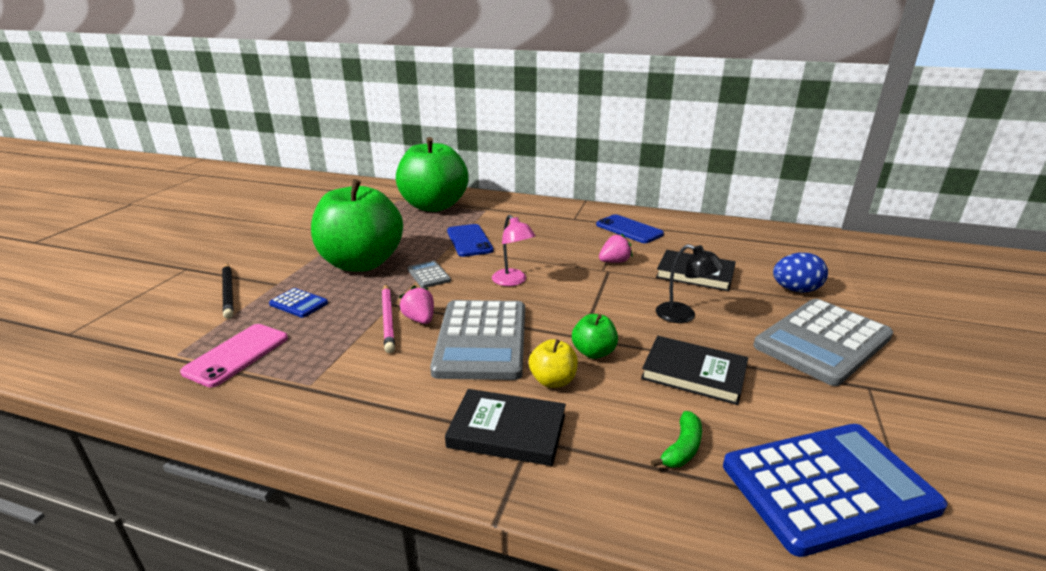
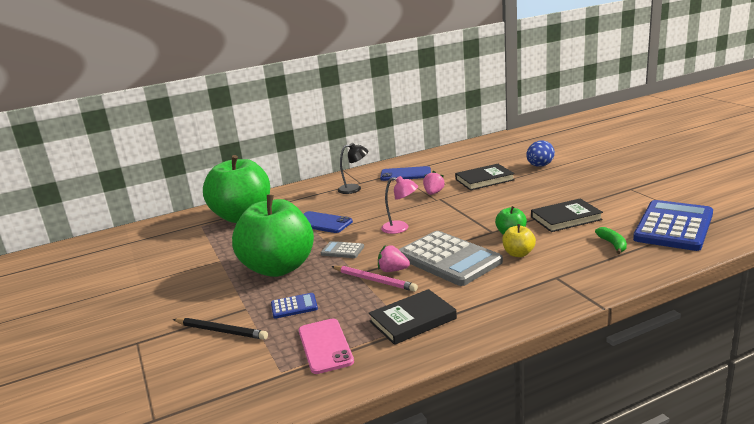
camera: 40 degrees left, 5 degrees down
(507, 431) = (541, 281): black book -> black book (413, 320)
(683, 316) = (517, 200): black lamp -> black lamp (354, 189)
(822, 341) = (587, 181): grey calculator -> none

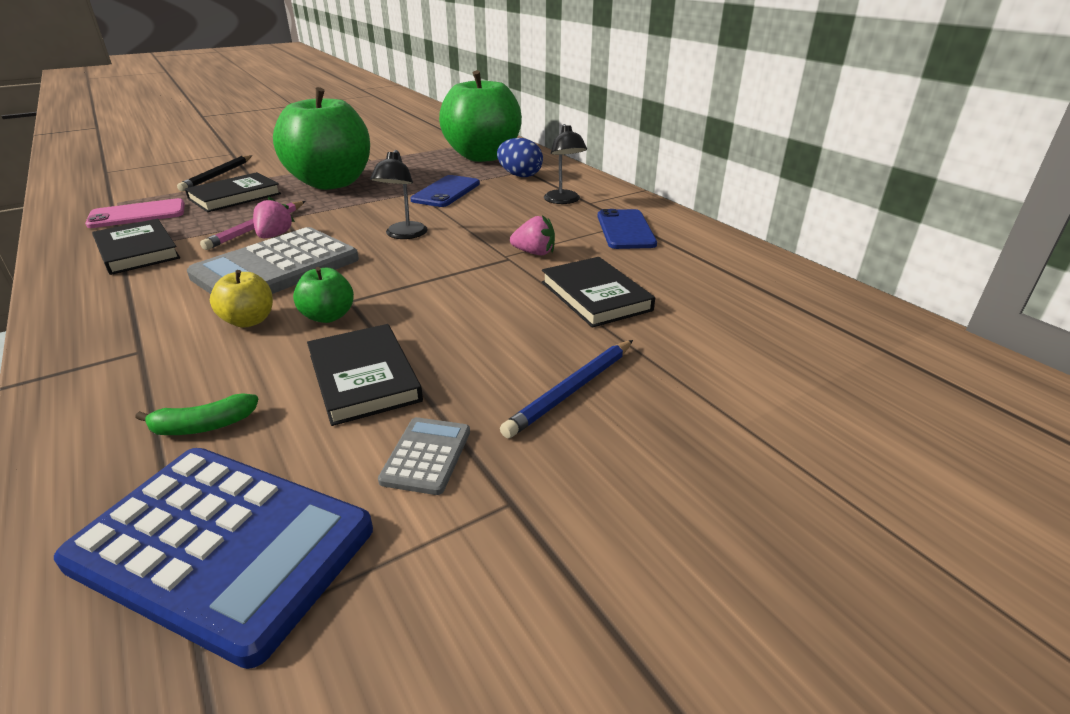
camera: 80 degrees right, 10 degrees up
(294, 306) = (235, 196): blue calculator -> black book
(342, 250) = (354, 207): grey calculator -> grey calculator (426, 456)
(401, 228) = (403, 235): pink lamp -> black lamp
(540, 166) = (685, 363): blue egg -> blue egg (520, 175)
(564, 182) = (571, 390): none -> blue pencil

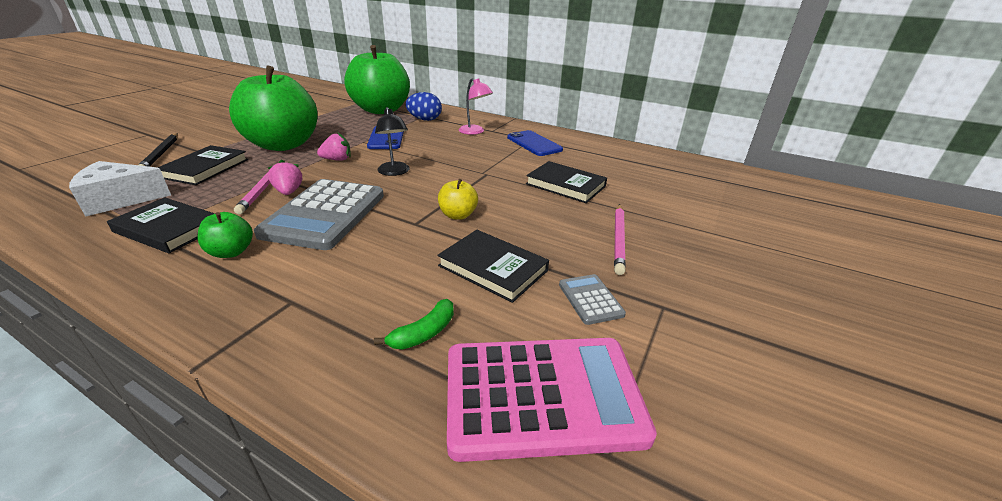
camera: 30 degrees left, 0 degrees up
(137, 214) = (120, 199): pink phone -> white cheese
(222, 546) = (542, 395): blue calculator -> pink calculator
(249, 321) = (356, 255): yellow apple -> yellow apple (458, 215)
(328, 316) = (414, 237): green apple -> green apple (231, 252)
(534, 253) = (498, 167): pink strawberry -> pink strawberry (337, 160)
(564, 201) = (475, 132): black lamp -> pink lamp
(571, 390) = (619, 240): blue pencil -> pink pencil

